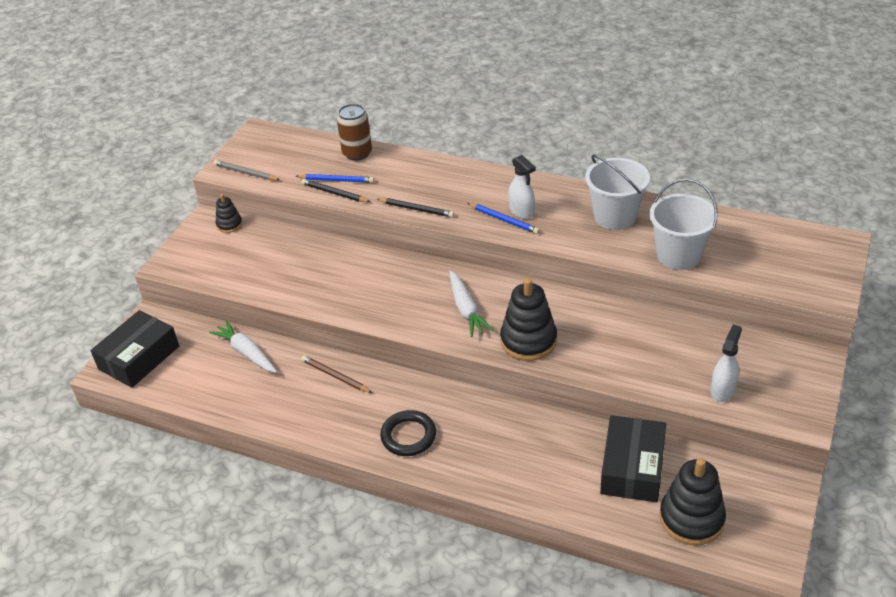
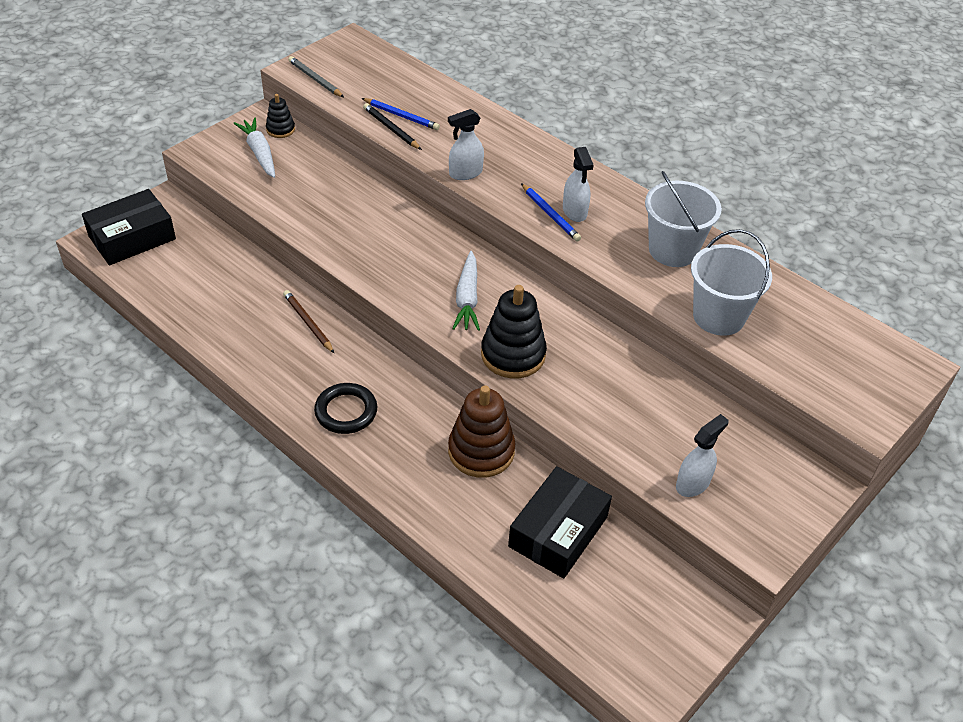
camera: 15 degrees right, 5 degrees up
(246, 353) = (235, 268): white carrot -> white carrot (259, 153)
(357, 153) = (439, 94): brown can -> none
(416, 209) = (465, 173): black pencil -> white spray bottle
(536, 428) = (481, 451): none -> brown stacking toy
(691, 518) = (590, 610): black stacking toy -> none

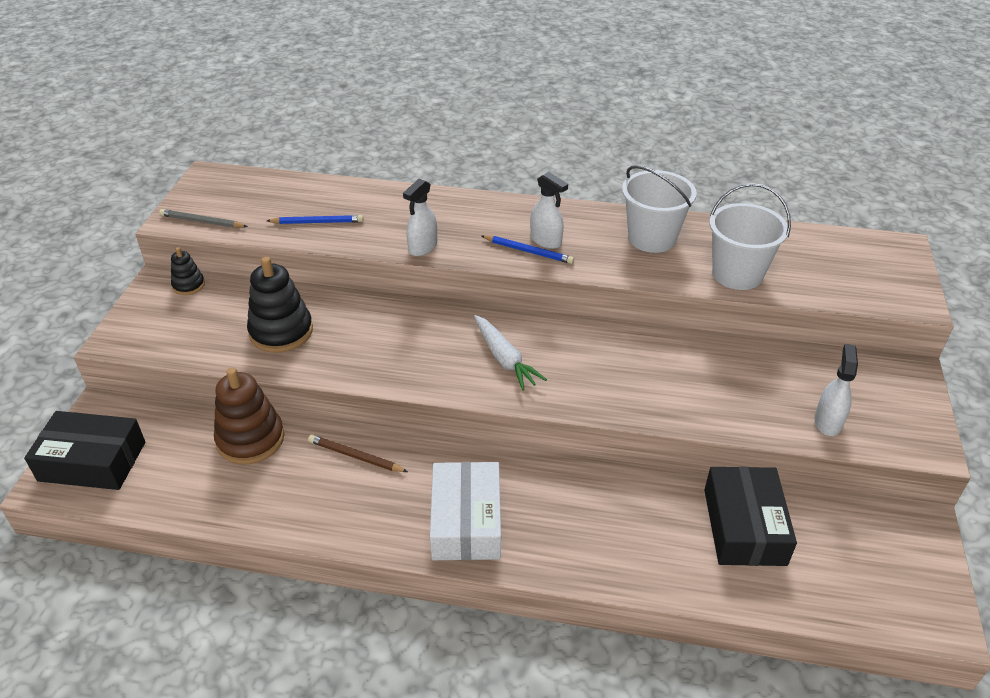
camera: 30 degrees left, 5 degrees down
(132, 237) = (92, 461): black box -> black box turned 75 degrees clockwise
(259, 153) = (185, 315): white carrot -> none
(346, 411) = (466, 521): black ring -> white box
(391, 129) = (318, 237): black pencil -> none
(481, 451) = (618, 492): brown stacking toy -> brown stacking toy (250, 439)
(513, 355) = (589, 388): black stacking toy -> black stacking toy (281, 332)

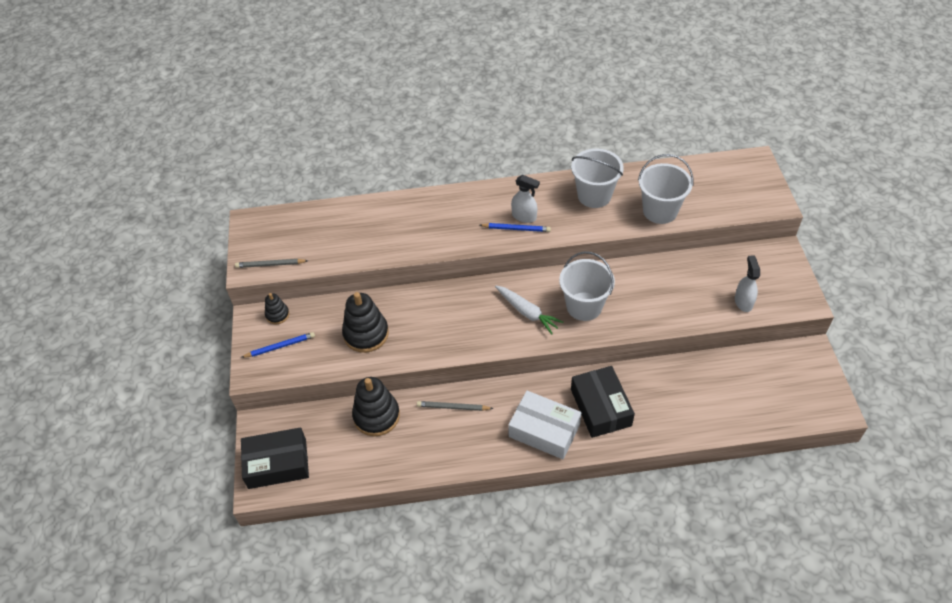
camera: 15 degrees left, 10 degrees up
(250, 439) = (376, 416): brown stacking toy -> black stacking toy
(317, 222) = (356, 243): blue pencil -> blue pencil (280, 346)
(356, 456) = (453, 407): brown pencil -> grey pencil
(422, 247) = (442, 245): white spray bottle -> none
(466, 521) = (544, 430): white box -> white box turned 45 degrees counterclockwise
(587, 370) = (584, 306): none -> white bucket
(744, 526) = (711, 383): black box -> black box (600, 407)

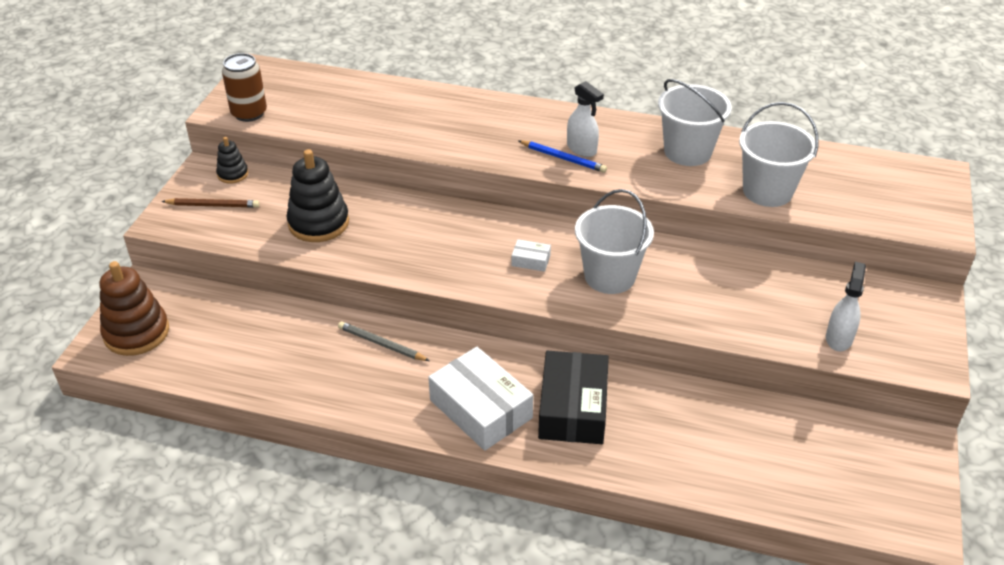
camera: 20 degrees right, 10 degrees down
(270, 264) = (249, 113): grey pencil -> brown can
(277, 463) = (136, 333): black box -> brown stacking toy
(280, 346) = (213, 205): blue pencil -> brown pencil
(376, 416) = (284, 322): black stacking toy -> none
(527, 312) = (531, 260): white carrot -> white box

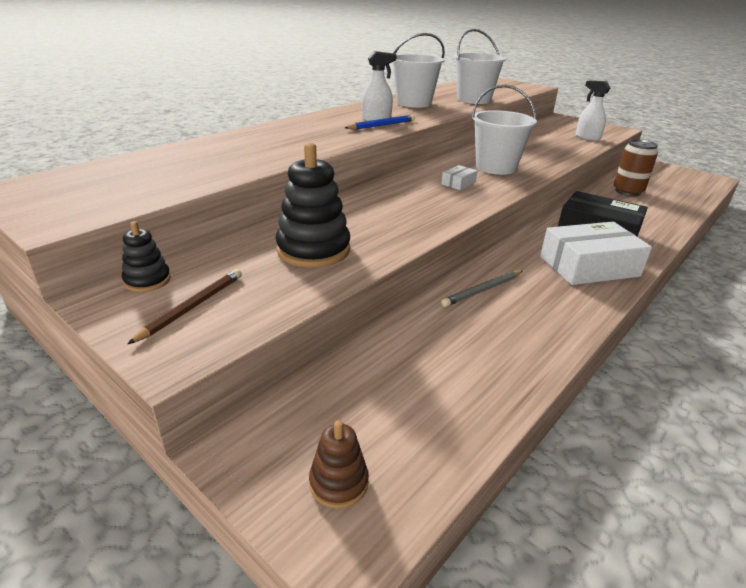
camera: 65 degrees left, 10 degrees down
(136, 333) = (339, 483): brown stacking toy -> brown stacking toy, size x0.53
(249, 113) = (96, 209): brown can -> brown can (627, 192)

